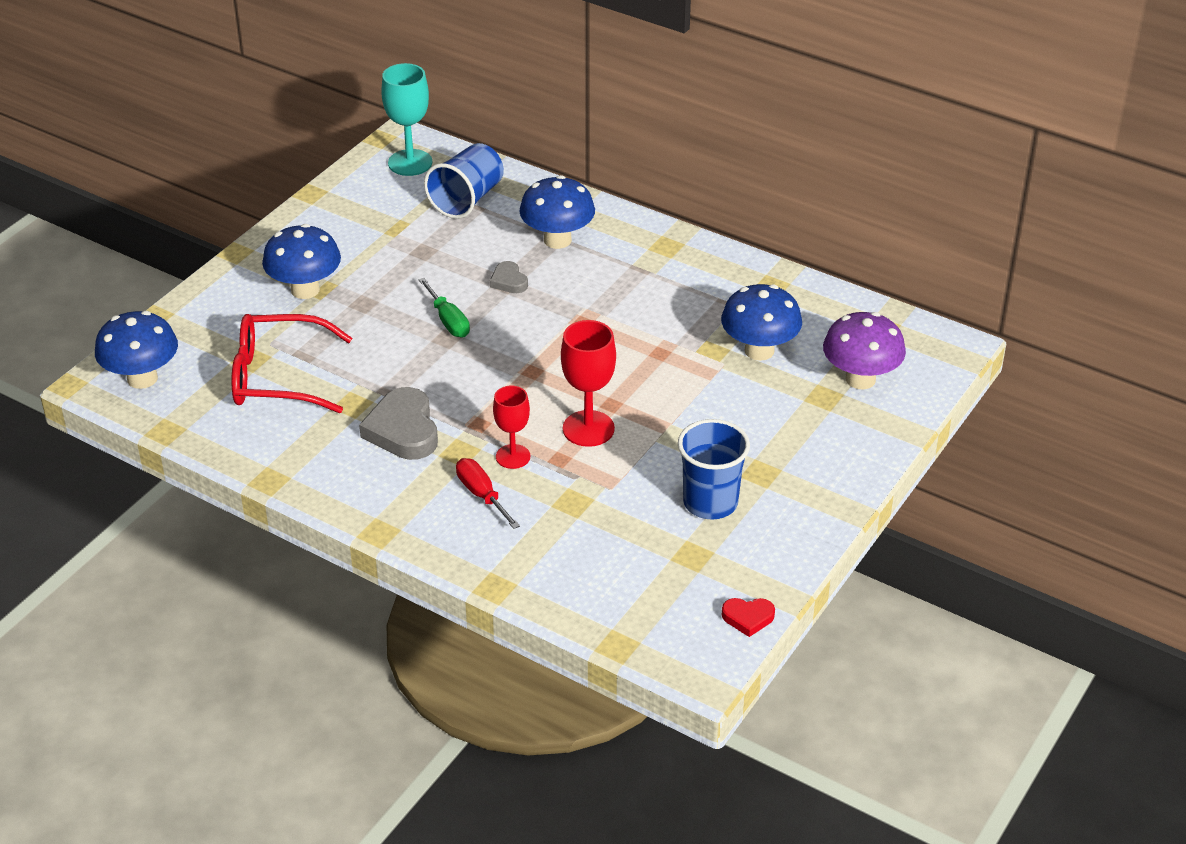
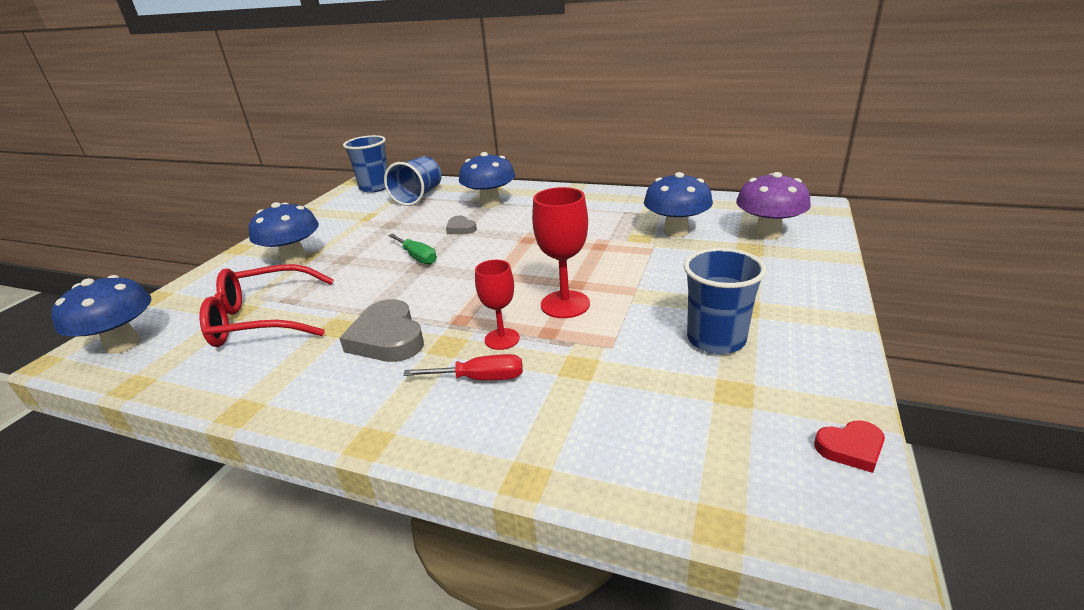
camera: 10 degrees left, 10 degrees down
(410, 163) = (375, 187): turquoise goblet -> blue cup
(482, 495) = (480, 379): red screwdriver -> red screwdriver turned 135 degrees clockwise

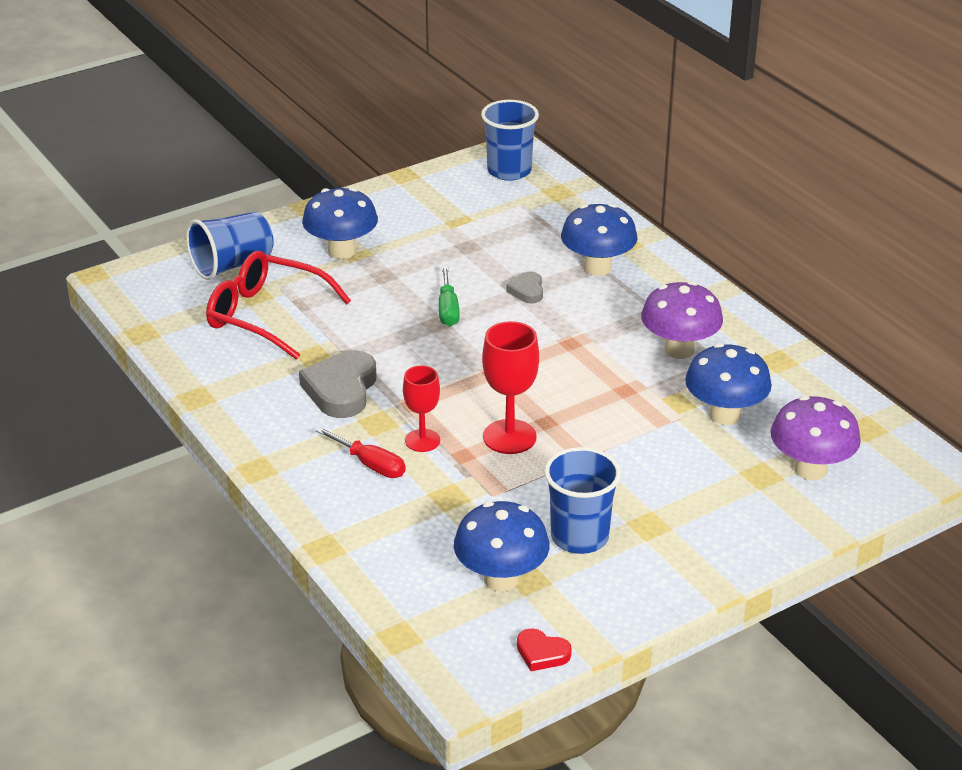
camera: 35 degrees right, 5 degrees up
(123, 344) = (154, 285): blue mushroom -> blue mushroom (501, 579)
(419, 196) = (538, 213): blue cup -> blue cup (232, 265)
(597, 217) = (679, 350): none -> purple mushroom

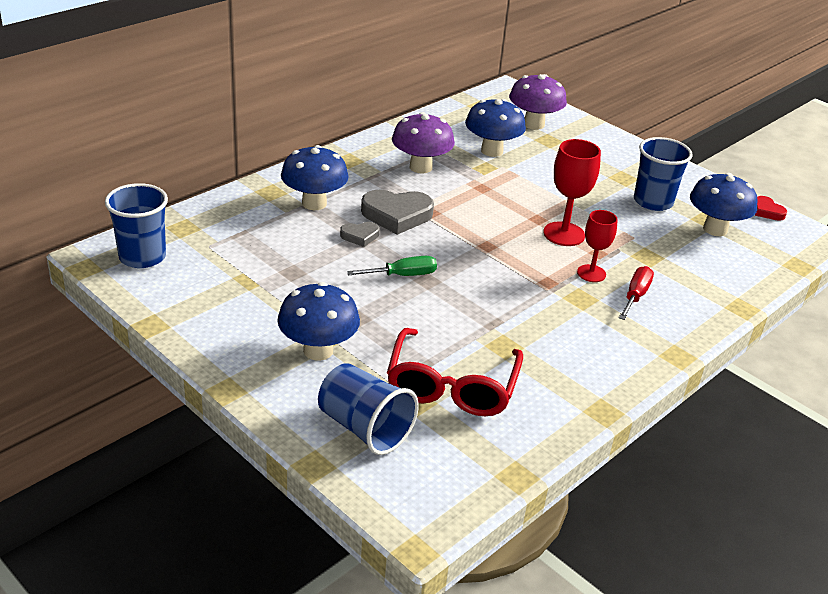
camera: 105 degrees left, 0 degrees up
(341, 389) = (547, 322): grey heart -> grey heart (397, 215)
(542, 653) = (767, 211): red heart -> red heart turned 135 degrees clockwise

